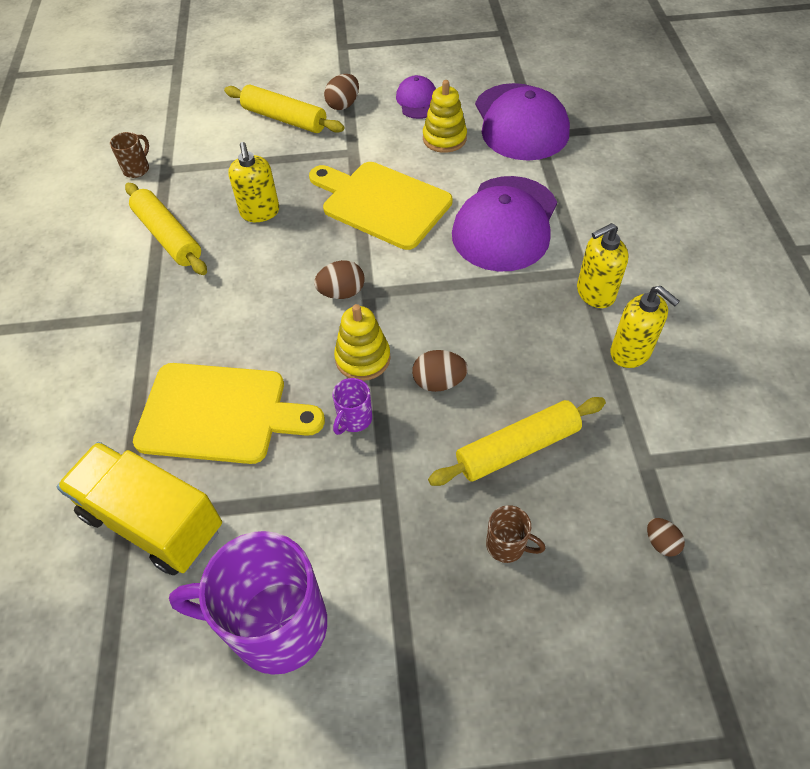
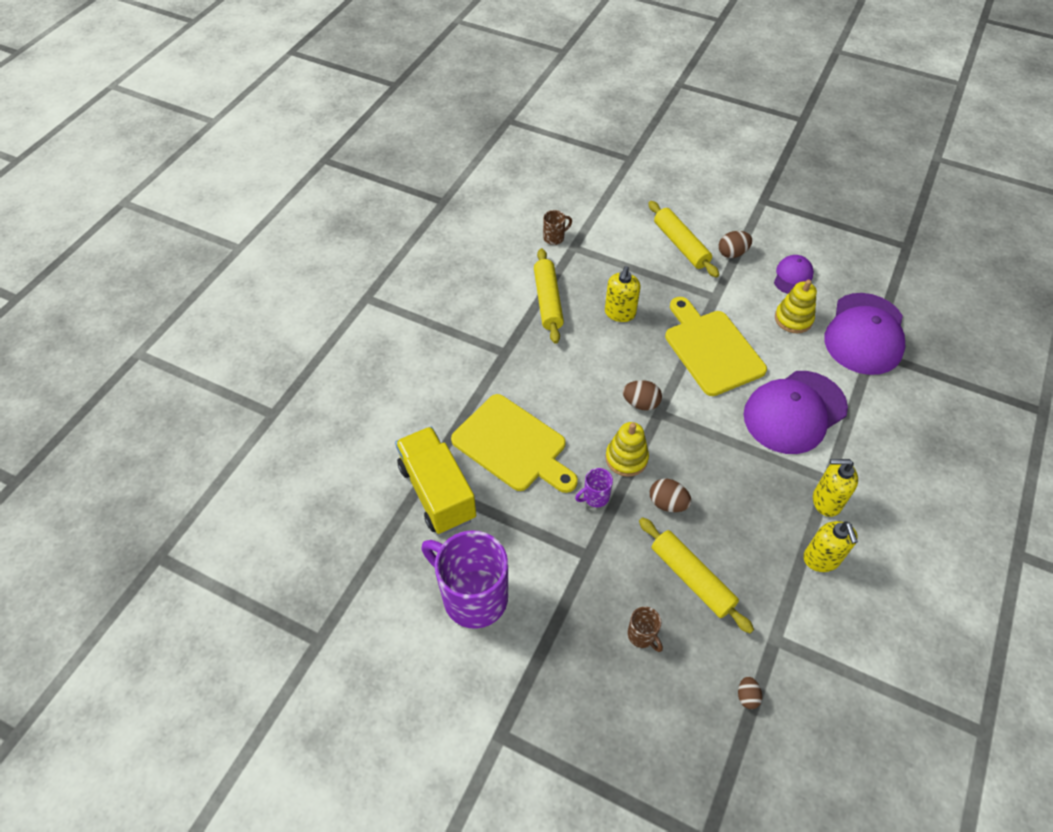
camera: 30 degrees right, 0 degrees up
(517, 448) = (691, 578): yellow rolling pin -> yellow rolling pin turned 45 degrees clockwise

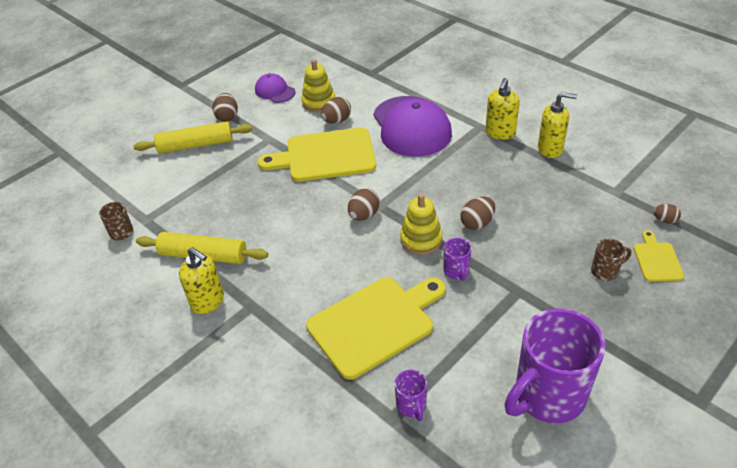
camera: 70 degrees left, 10 degrees down
(437, 492) = (411, 406): yellow truck -> purple mug
(620, 313) = (251, 205): yellow soap dispenser -> yellow soap dispenser (208, 301)
(678, 689) = (657, 260): none -> yellow cutting board
(691, 578) = (555, 226): yellow rolling pin -> none
(771, 343) = (337, 121): none -> brown egg
(864, 334) = (353, 72): purple cap -> none

